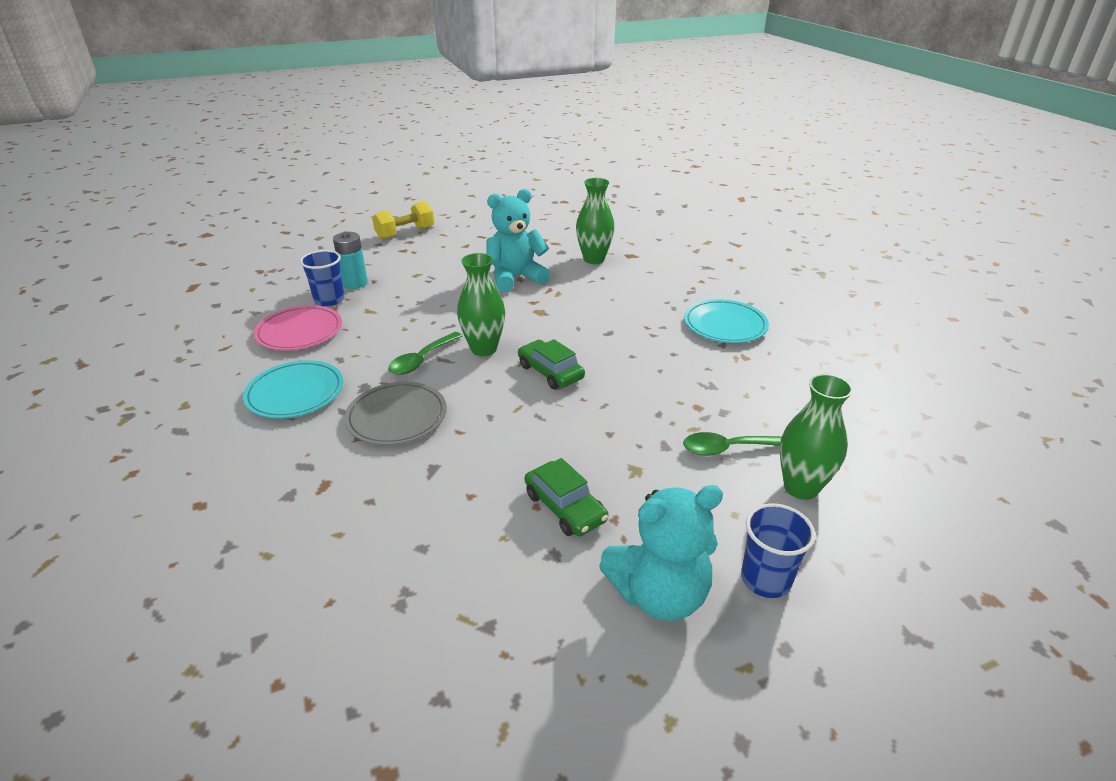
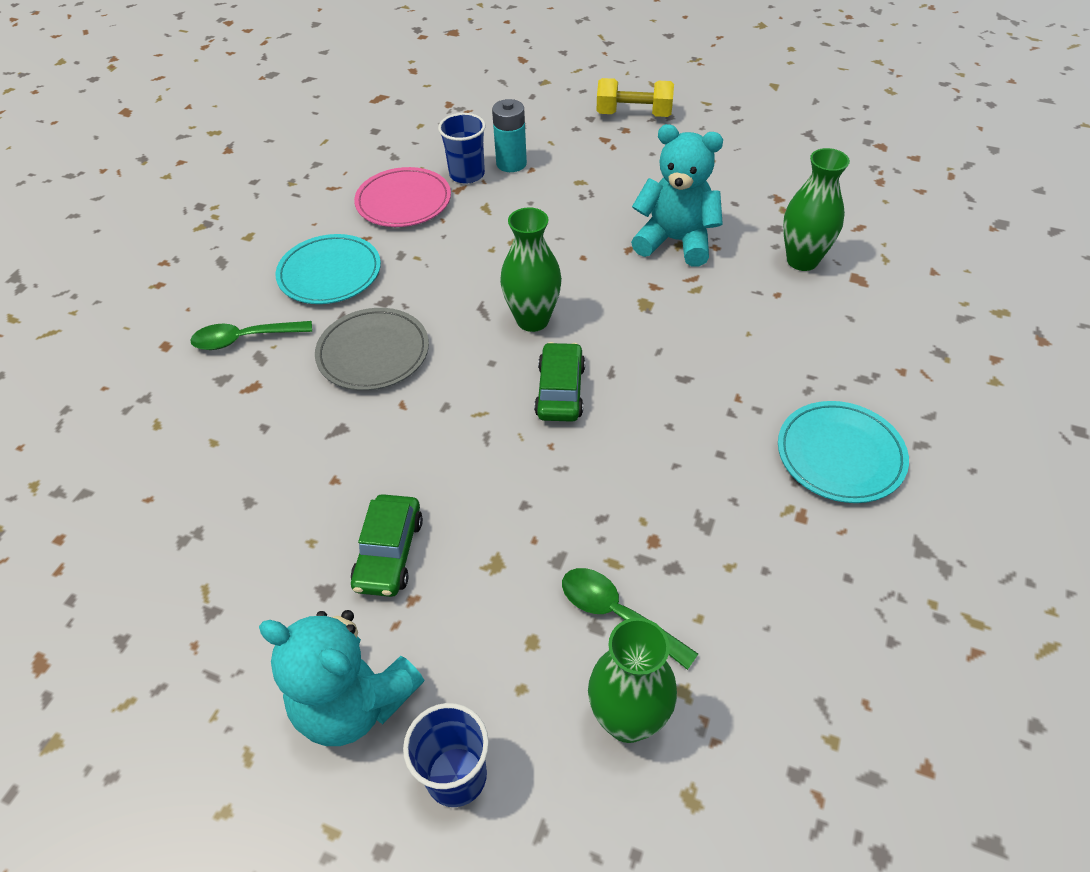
camera: 45 degrees right, 15 degrees up
(422, 360) = (463, 299): green spoon -> green spoon (244, 339)

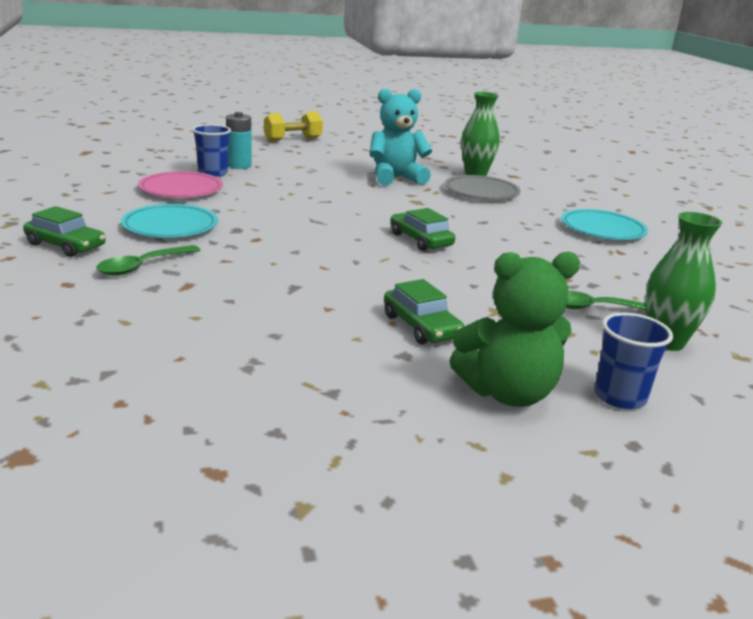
camera: 40 degrees left, 25 degrees down
(215, 279) = (66, 245): none -> green car
(354, 702) = (507, 393): turquoise teddy bear -> green teddy bear
(373, 353) = (265, 251): grey plate -> grey plate (481, 192)
(532, 320) = (357, 219): green vase -> none

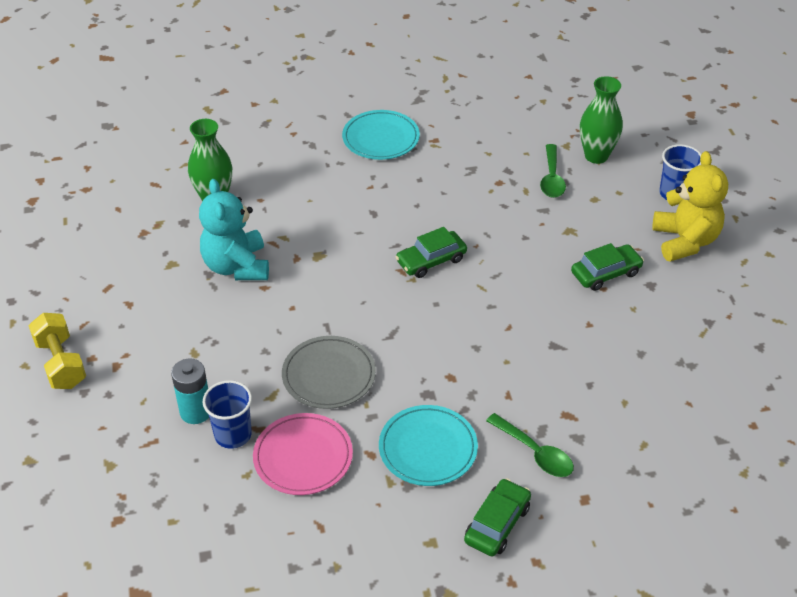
camera: 85 degrees left, 20 degrees up
(481, 192) = (279, 202): grey plate -> grey plate (329, 375)
(507, 393) = (685, 241): green teddy bear -> yellow teddy bear

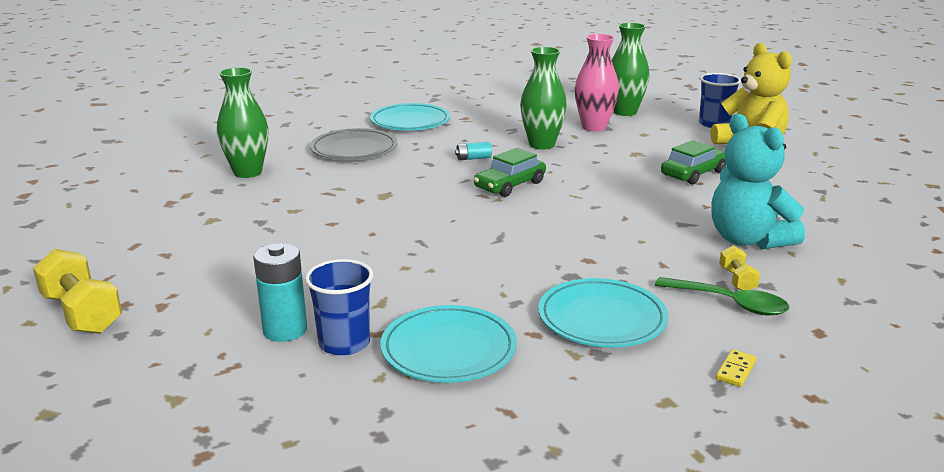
camera: 15 degrees left, 20 degrees down
(236, 266) = (292, 212): turquoise teddy bear -> turquoise teddy bear (747, 240)
(303, 457) = (448, 349): pink plate -> turquoise plate
(329, 375) = (444, 277): grey plate -> grey plate (354, 149)
(416, 212) = (473, 158): none -> turquoise battery
(488, 200) = (541, 144): none -> green vase
(497, 524) = (736, 370): green car -> yellow domino
(552, 178) = (594, 127): green spoon -> pink vase
(557, 427) = (737, 280): none -> yellow dumbbell

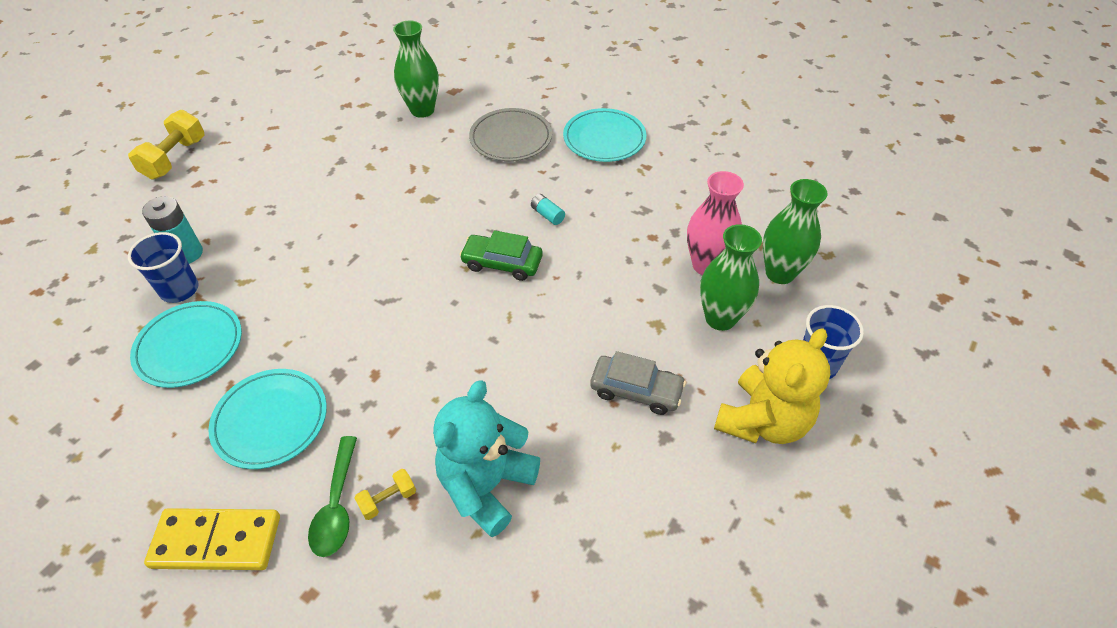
camera: 60 degrees right, 25 degrees up
(541, 144) = (620, 245): green vase -> green vase (720, 318)
(693, 173) = (636, 390): green car -> grey car
(736, 370) = (216, 542): yellow domino -> yellow domino, size x2.47

